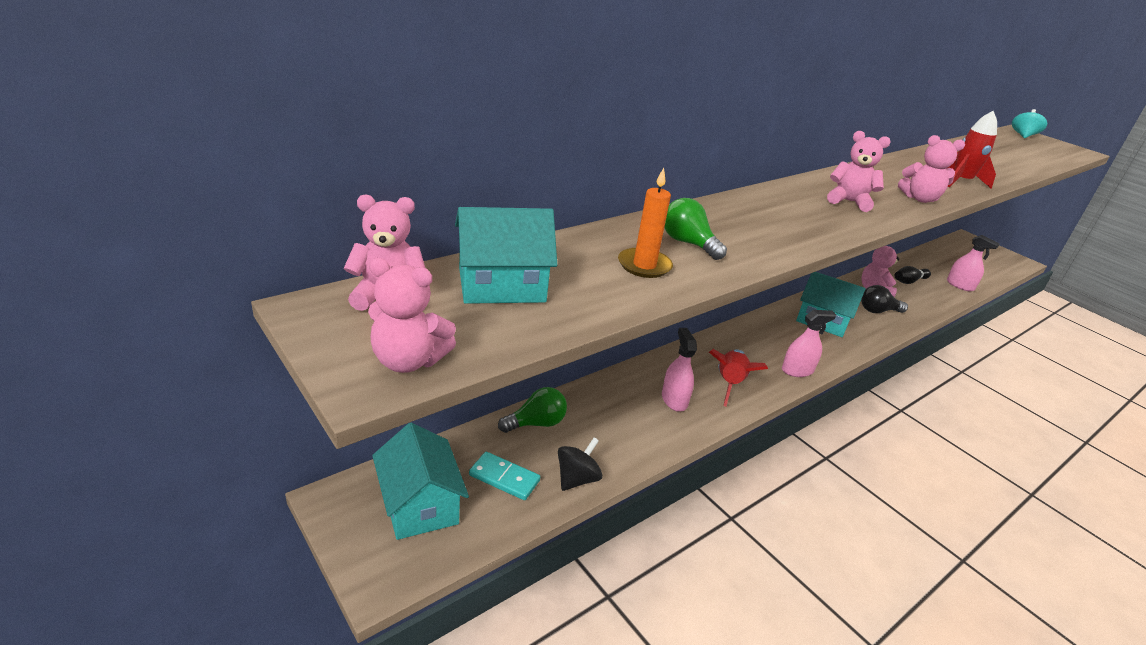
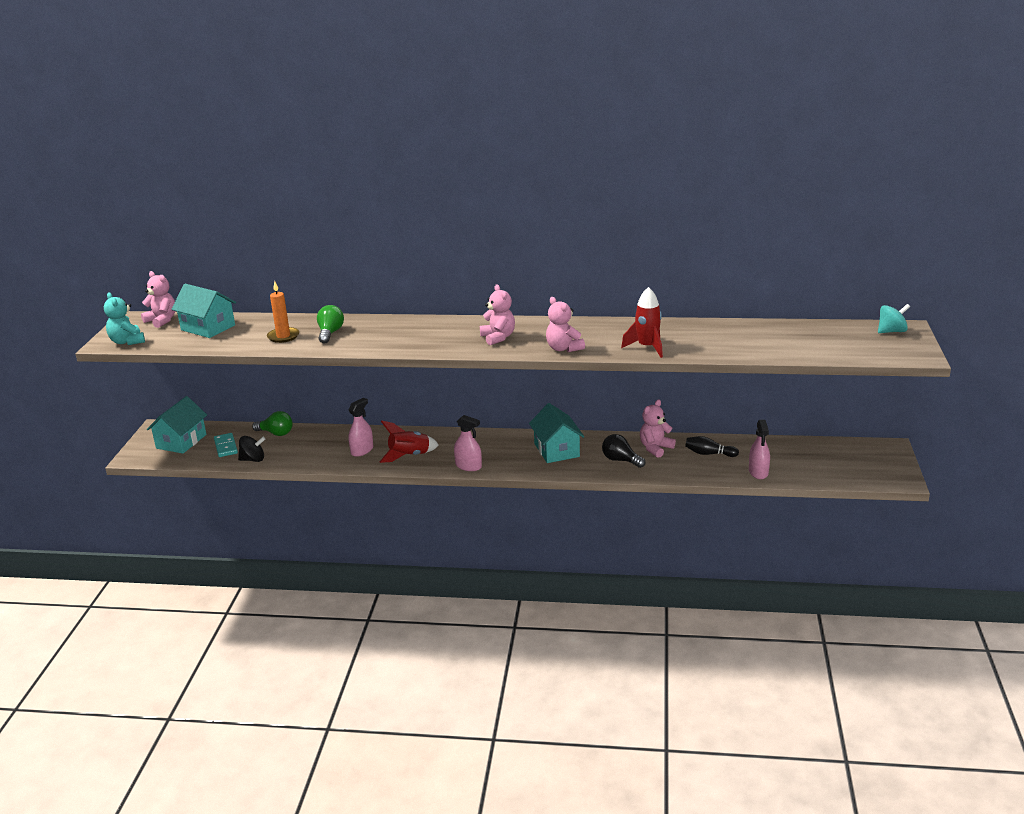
camera: 50 degrees right, 5 degrees down
(408, 361) = (127, 342): pink teddy bear -> turquoise teddy bear

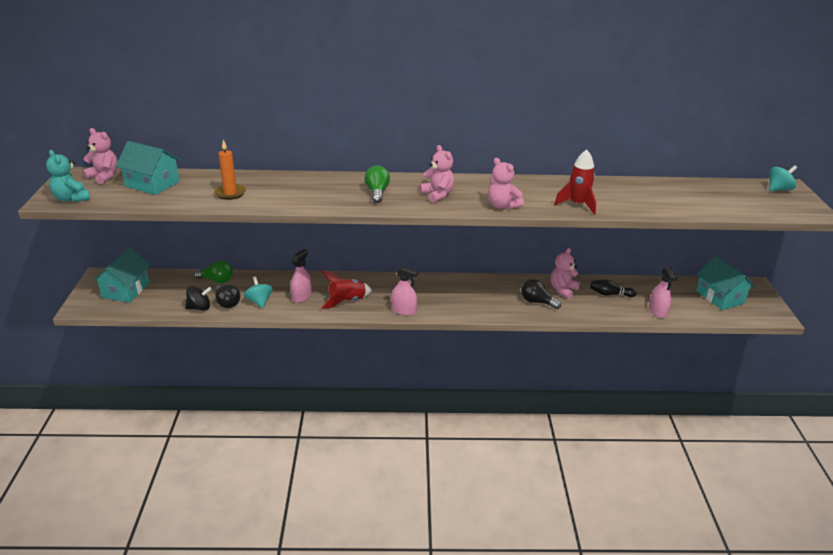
camera: 10 degrees left, 5 degrees up
(225, 447) = (170, 295): turquoise domino -> none
(282, 455) = (227, 302): none -> black light bulb
(316, 455) = (259, 301): none -> turquoise spinning top
(330, 333) = (276, 190): green light bulb -> green light bulb (377, 192)
(556, 450) = (478, 293): turquoise house -> turquoise house (720, 297)

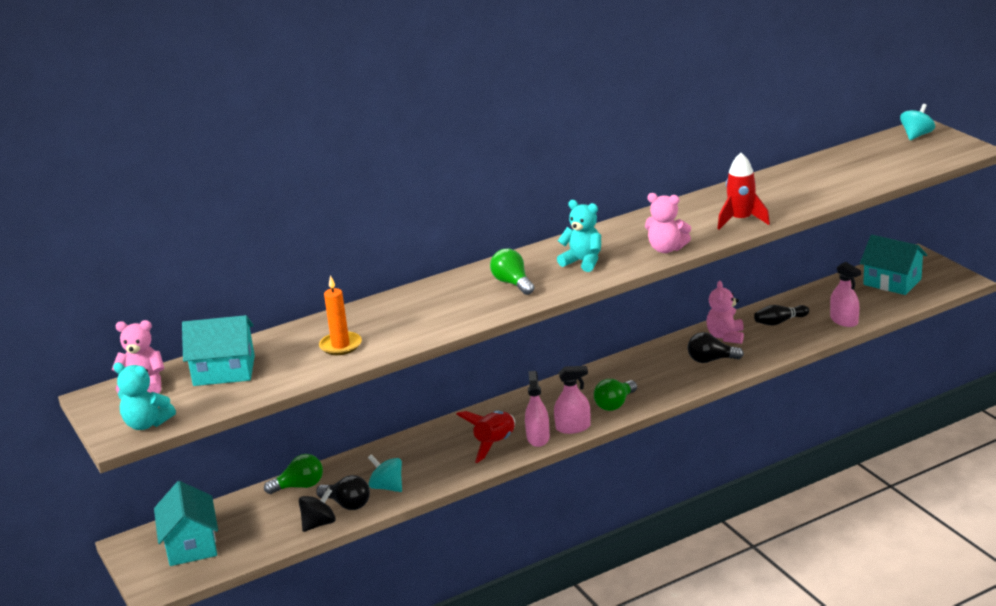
camera: 25 degrees left, 5 degrees down
(301, 296) = (433, 461): pink spray bottle -> pink spray bottle (538, 438)
(437, 195) = (583, 262): pink teddy bear -> turquoise teddy bear
(445, 306) = (615, 404): none -> green light bulb

